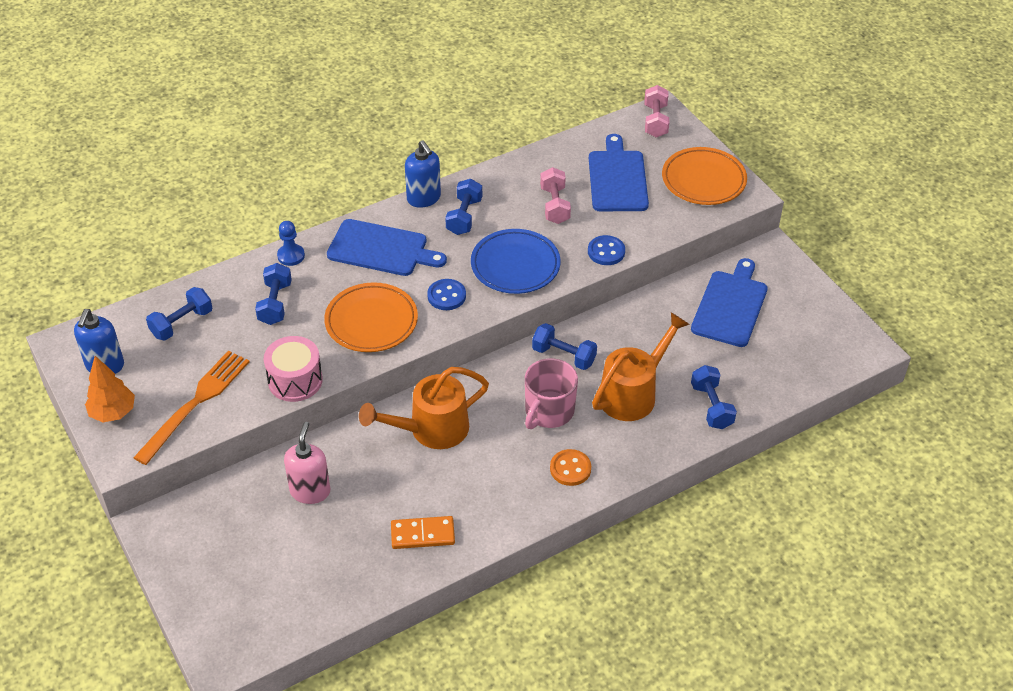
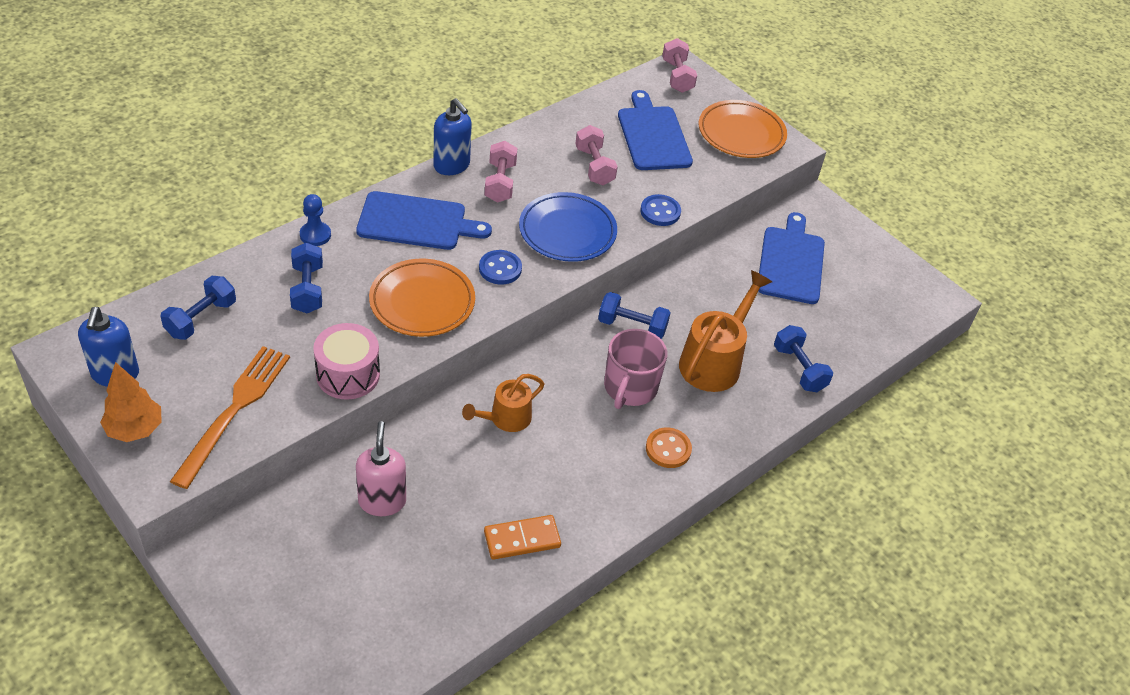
camera: 15 degrees left, 0 degrees up
(430, 430) = (505, 419): orange watering can -> orange watering can, size x0.62
(464, 216) = (500, 183): blue dumbbell -> pink dumbbell

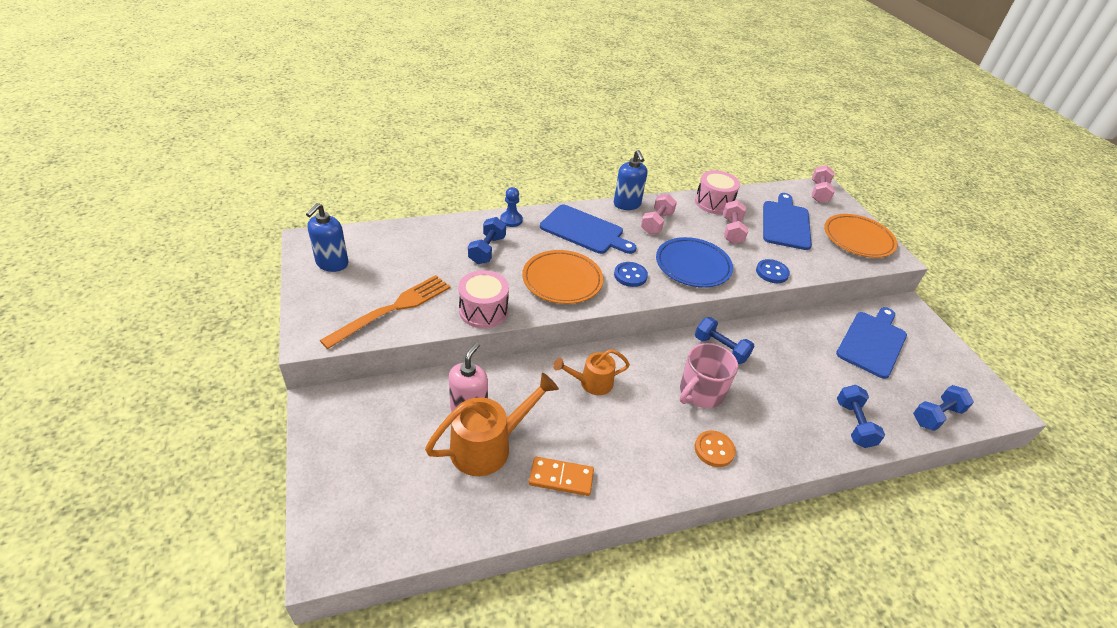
camera: 25 degrees right, 5 degrees down
(135, 429) = (321, 300): orange tree -> none
(201, 319) = (407, 247): blue dumbbell -> blue dumbbell (936, 416)
(557, 130) = (713, 203): none -> pink drum
(715, 360) = (780, 394): orange watering can -> orange watering can (489, 446)

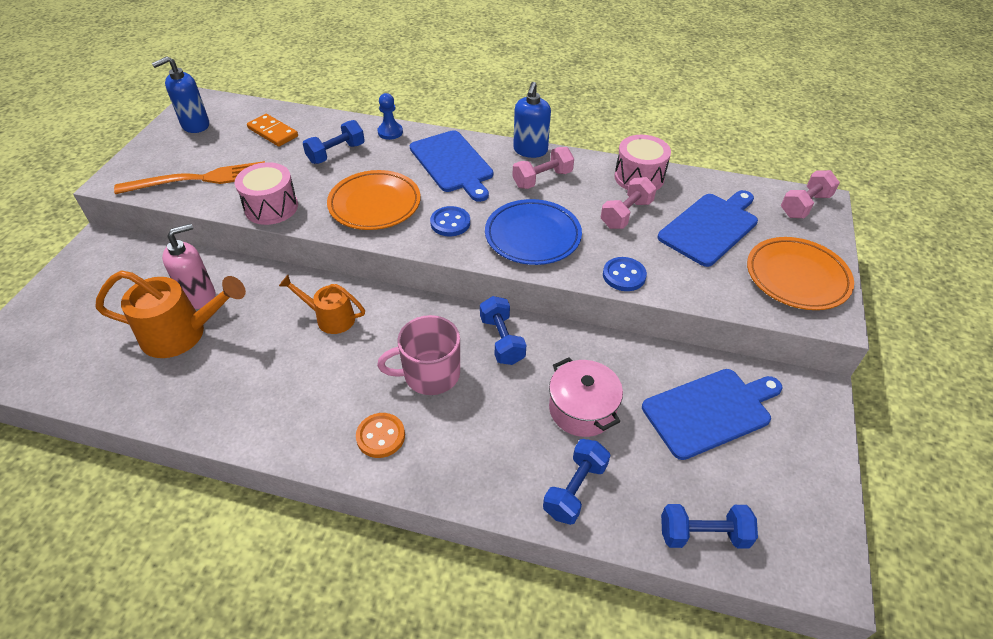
camera: 35 degrees right, 5 degrees up
(561, 478) = (210, 390): orange domino -> orange domino (273, 132)
(809, 373) = (582, 409): none -> pink pot

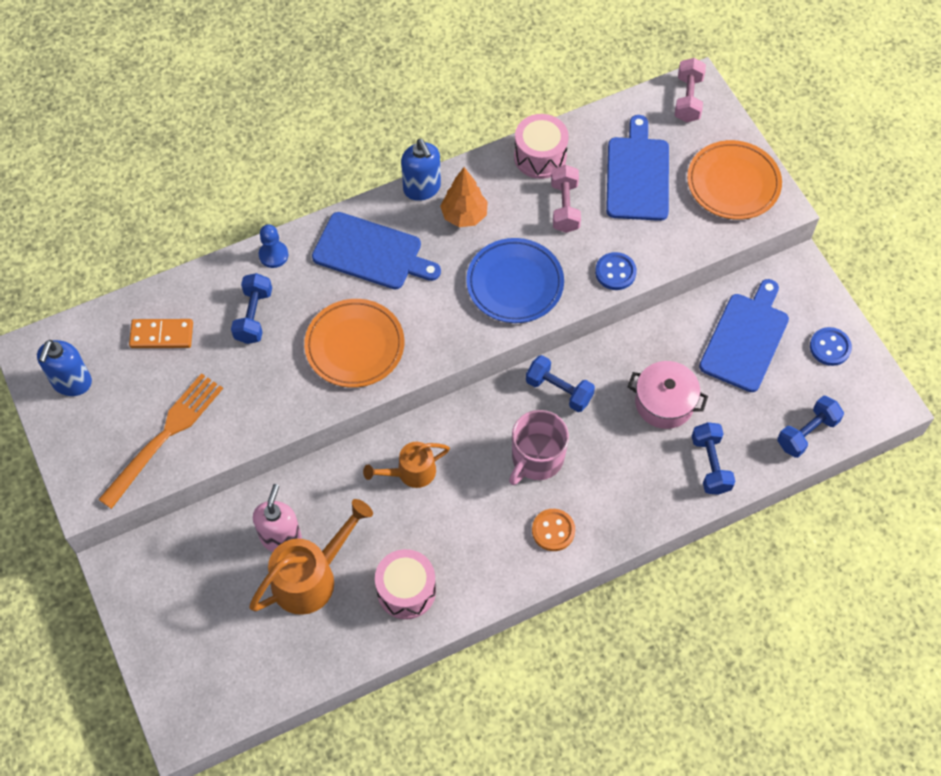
camera: 40 degrees left, 15 degrees up
(271, 207) = (270, 415): pink drum -> pink drum (406, 590)
(450, 223) = (437, 318): blue button -> blue button (830, 347)
(542, 179) = (464, 215): pink dumbbell -> orange tree

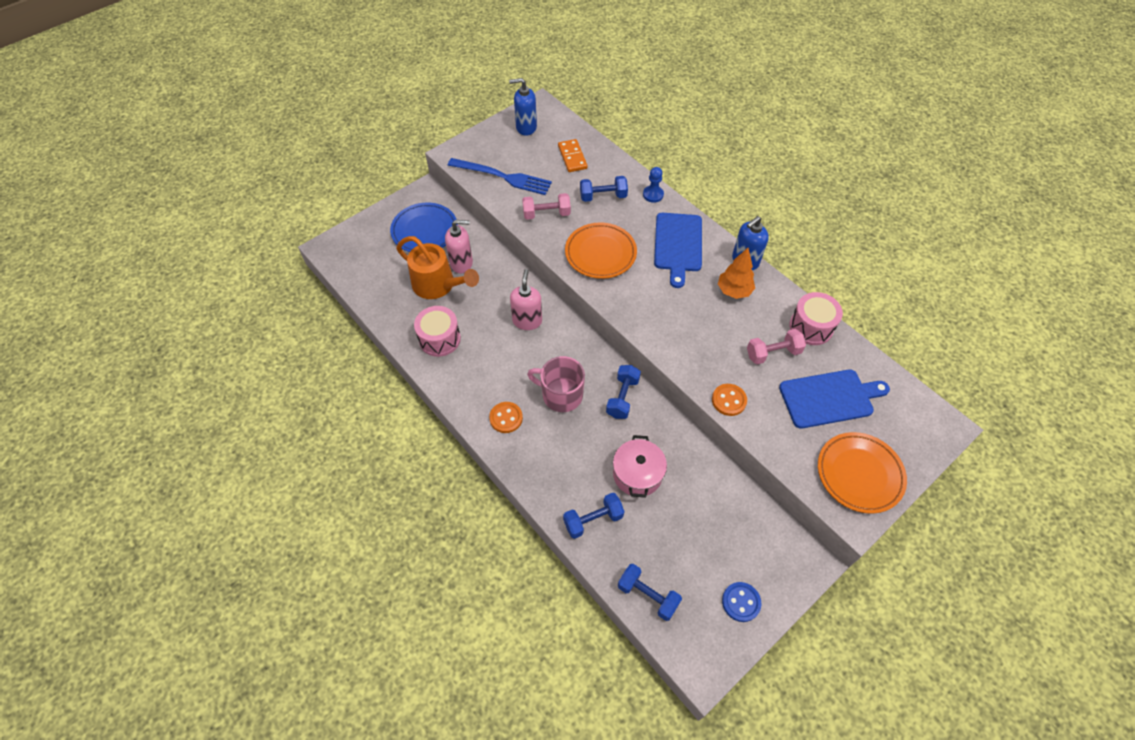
camera: 75 degrees right, 5 degrees down
(165, 436) = (503, 177): orange fork -> blue fork
(410, 473) = (527, 321): orange watering can -> pink soap dispenser
(515, 284) = (689, 335): blue plate -> blue plate (425, 231)
(615, 272) = (729, 400): blue button -> orange button
(688, 99) = (928, 422): pink dumbbell -> pink dumbbell (546, 214)
(745, 338) = (721, 527): blue cutting board -> none

